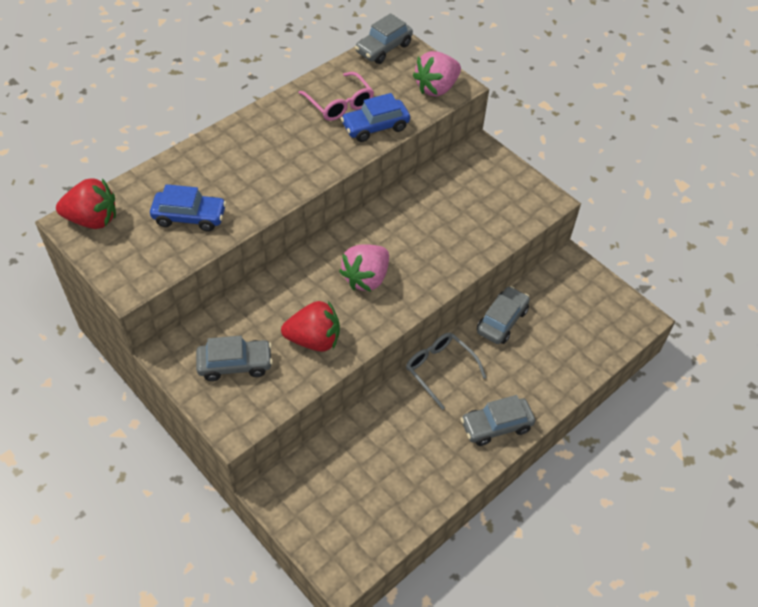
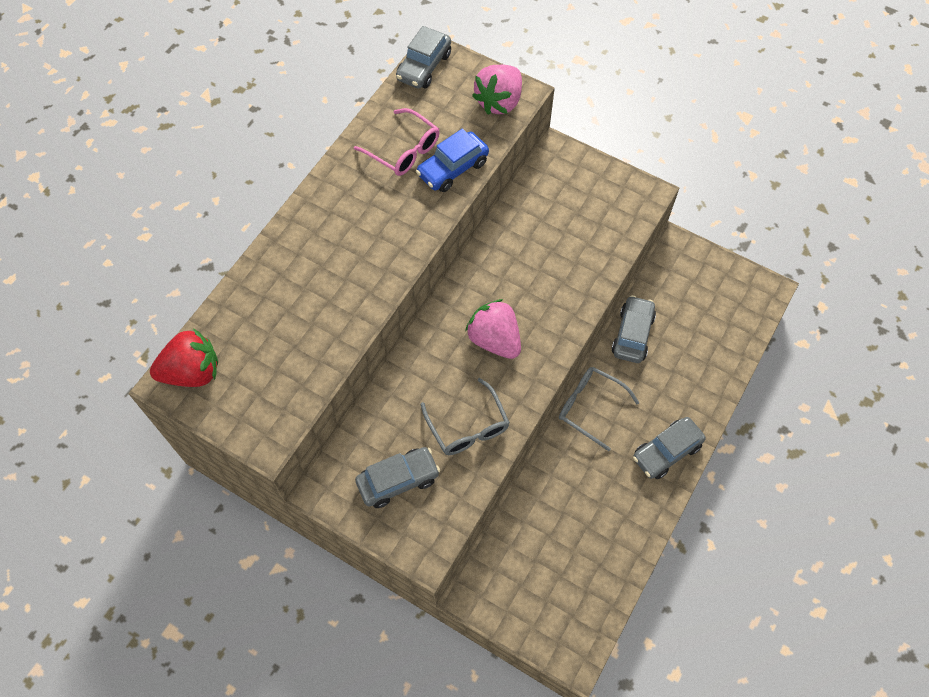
camera: 15 degrees left, 10 degrees up
(189, 217) = (297, 337): blue car -> none
(314, 340) = (468, 427): red strawberry -> grey glasses
(366, 278) = (494, 339): pink strawberry -> pink strawberry turned 120 degrees clockwise

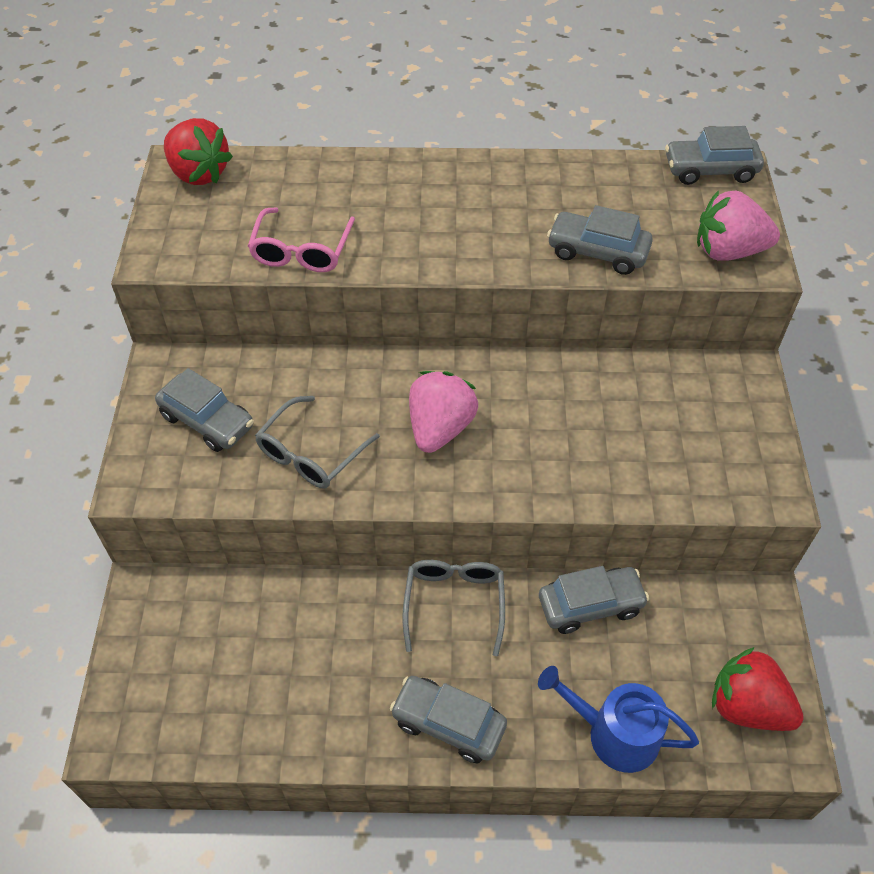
camera: 60 degrees right, 10 degrees down
(404, 150) = (584, 203): pink glasses -> pink glasses (301, 251)
(452, 168) = (597, 252): blue car -> grey car
(716, 369) = (614, 734): none -> blue watering can
(733, 295) = (747, 706): none -> red strawberry

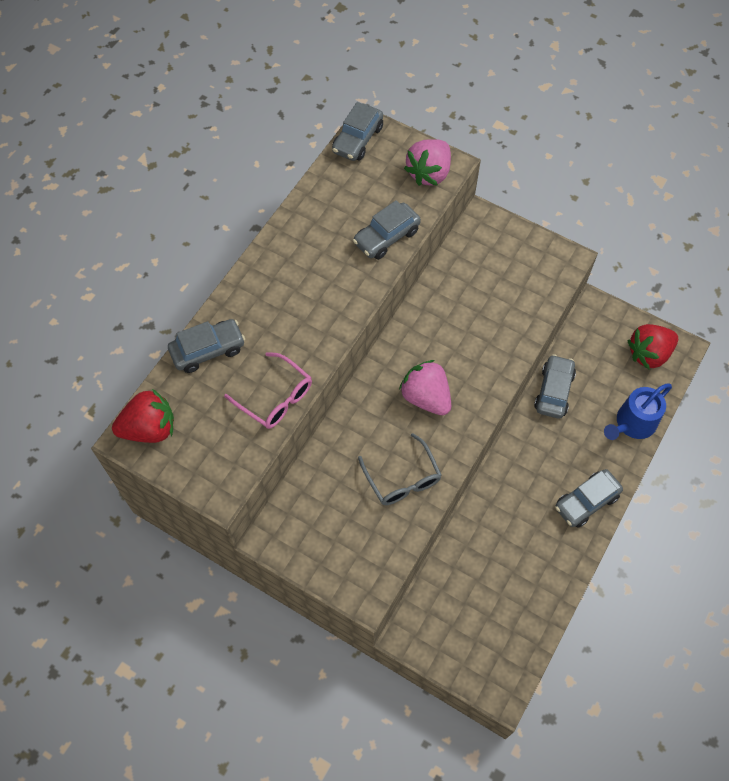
camera: 60 degrees left, 10 degrees up
(207, 421) = (338, 529): grey car -> grey car (208, 350)
(454, 603) = (514, 460): grey glasses -> none

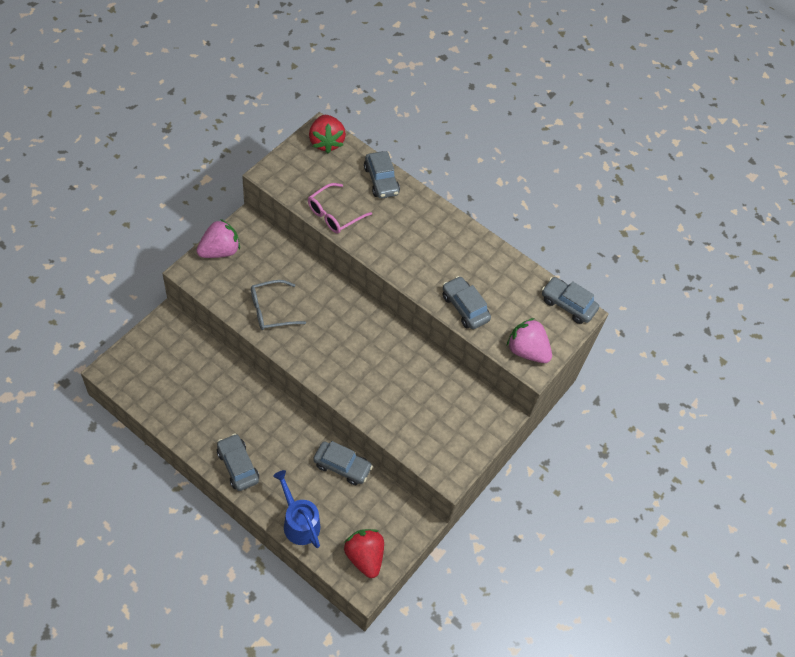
camera: 90 degrees right, 5 degrees down
(426, 397) = (335, 339): pink strawberry -> pink strawberry (220, 251)

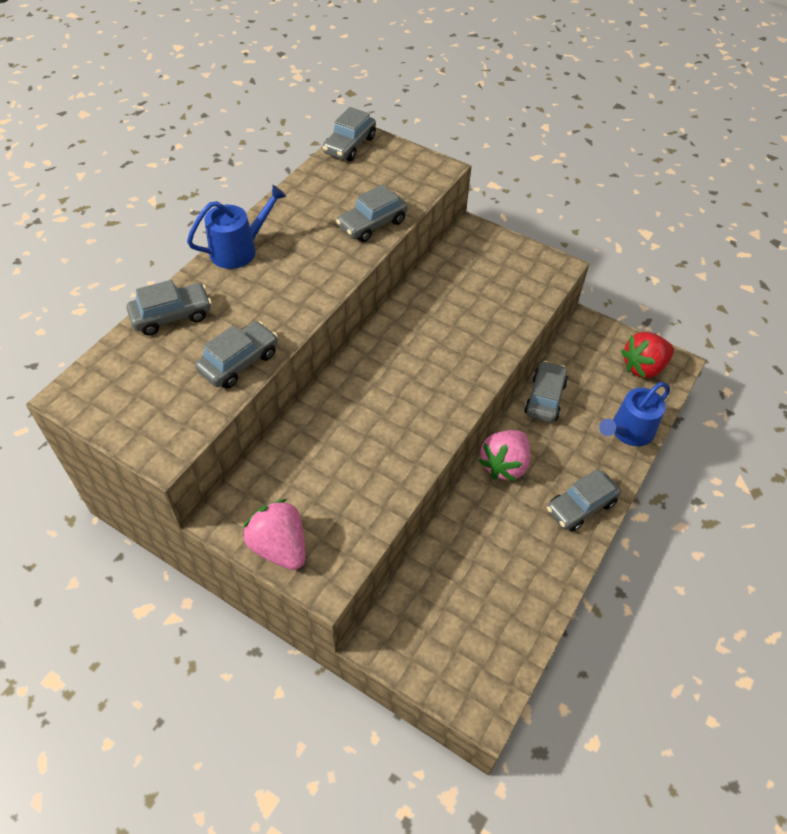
camera: 90 degrees left, 5 degrees down
(271, 310) = (377, 462): grey glasses -> none
(326, 142) = (95, 387): red strawberry -> none
(334, 214) = (239, 362): pink glasses -> grey car
(443, 220) = (239, 250): none -> blue watering can
(527, 350) = (419, 174): pink strawberry -> pink strawberry (504, 465)

